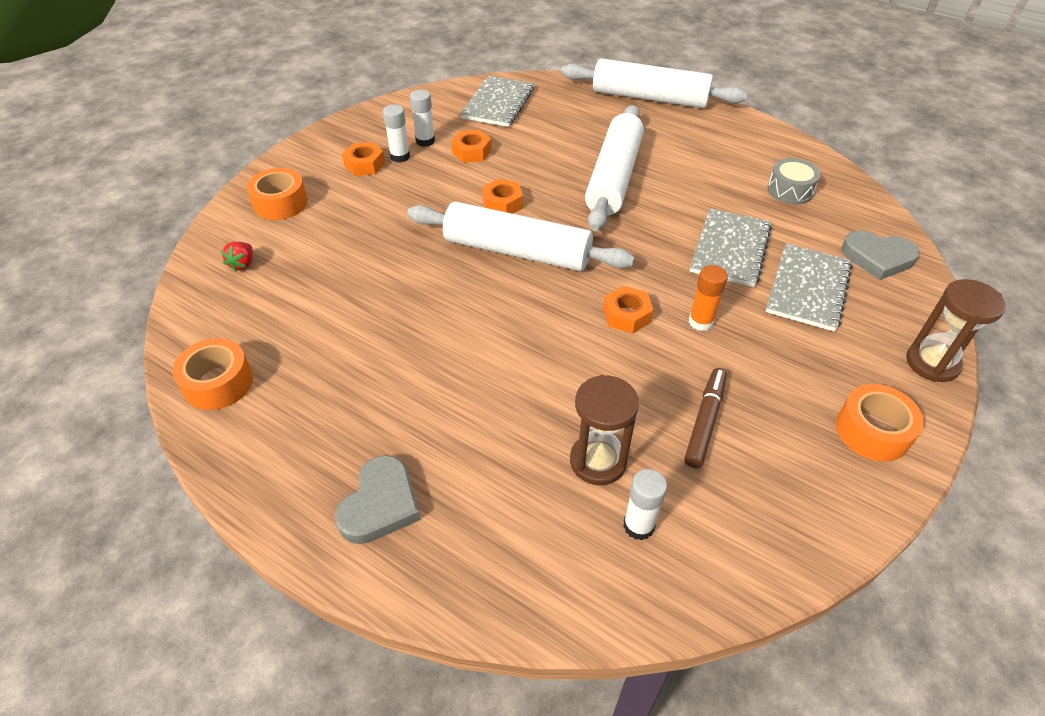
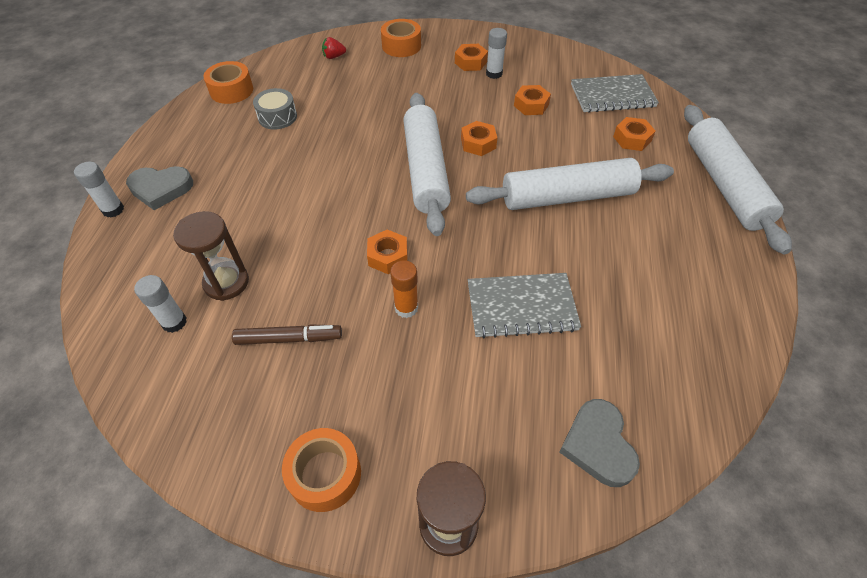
camera: 65 degrees right, 5 degrees up
(425, 141) = (524, 78): white glue stick -> white glue stick (113, 210)
(564, 117) = (632, 139): none -> orange nut
(790, 190) = (660, 338): grey drum -> grey drum (277, 117)
(807, 289) = (501, 384): grey notebook -> none

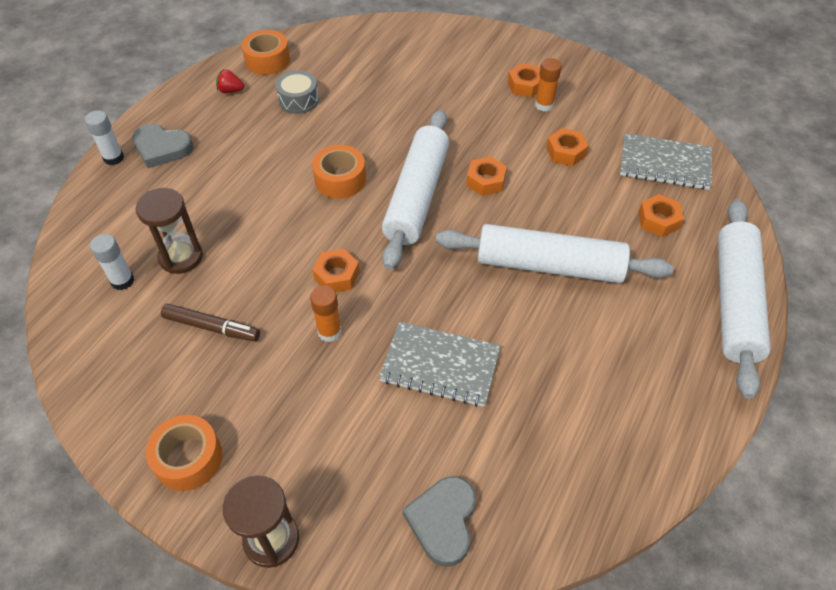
camera: 20 degrees right, 0 degrees up
(334, 57) = (384, 45): red strawberry -> red strawberry (230, 91)
(401, 46) = (460, 49): orange tape -> orange tape (340, 179)
(494, 74) = (544, 105): white glue stick -> orange glue stick

